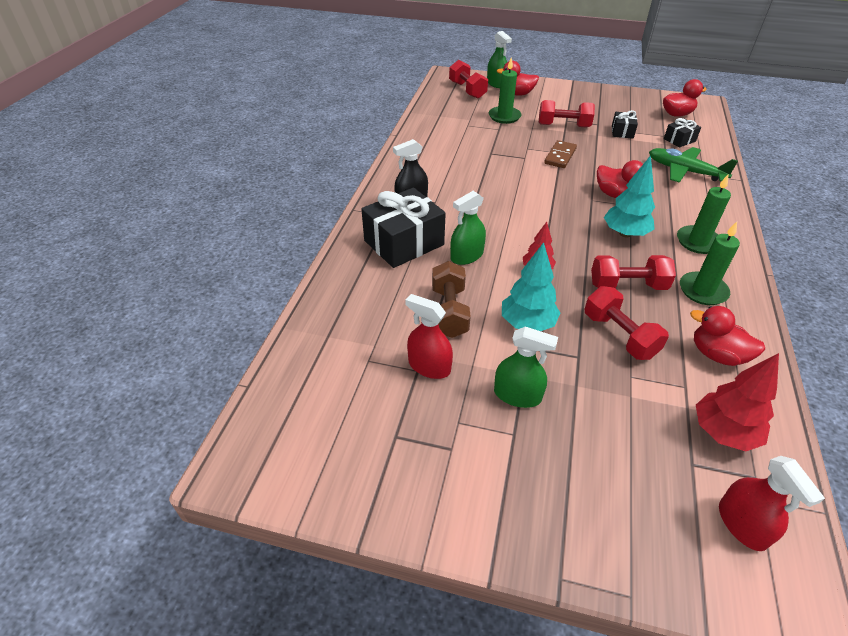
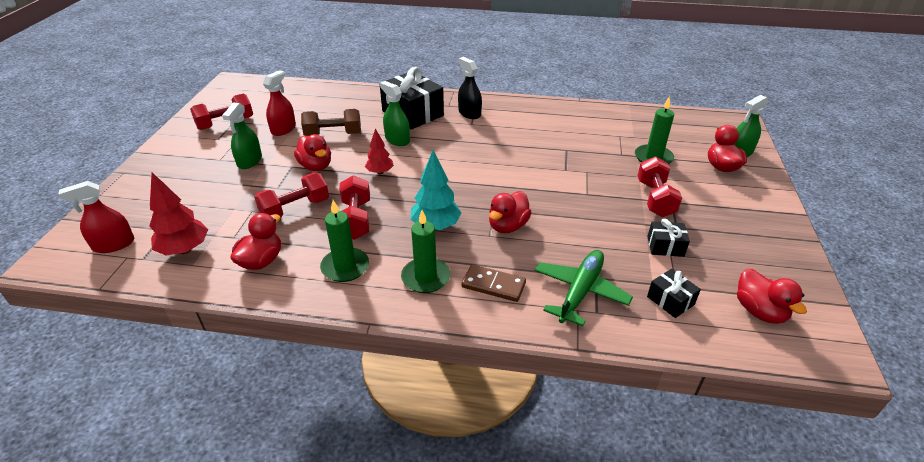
camera: 85 degrees right, 5 degrees down
(467, 90) = (705, 133): red dumbbell -> red dumbbell (225, 123)
(527, 324) = (316, 166): turquoise tree -> red duck
(560, 156) = (578, 192): brown domino -> brown domino (493, 285)

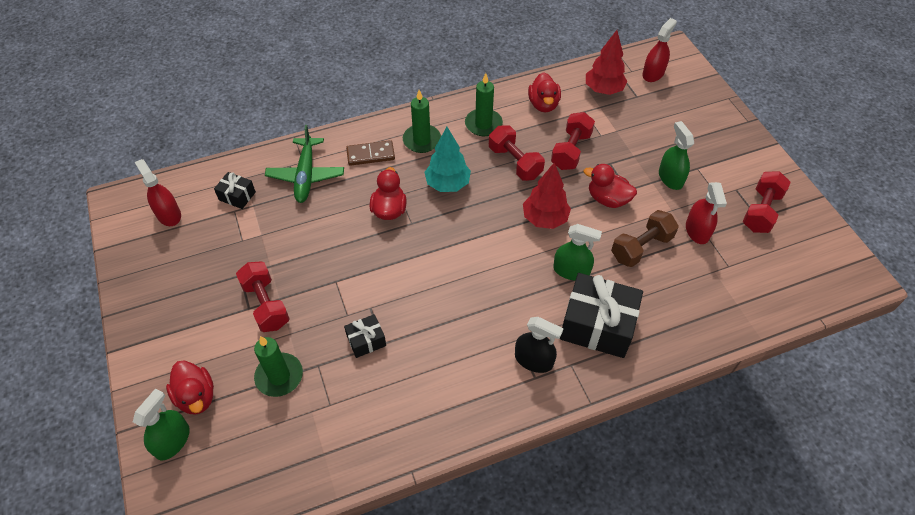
camera: 150 degrees right, 15 degrees up
(380, 172) = (544, 219): red tree -> red tree, size x1.59
(665, 246) = (247, 247): black gift -> black gift (366, 340)
(759, 311) = (169, 215): red duck -> red spray bottle

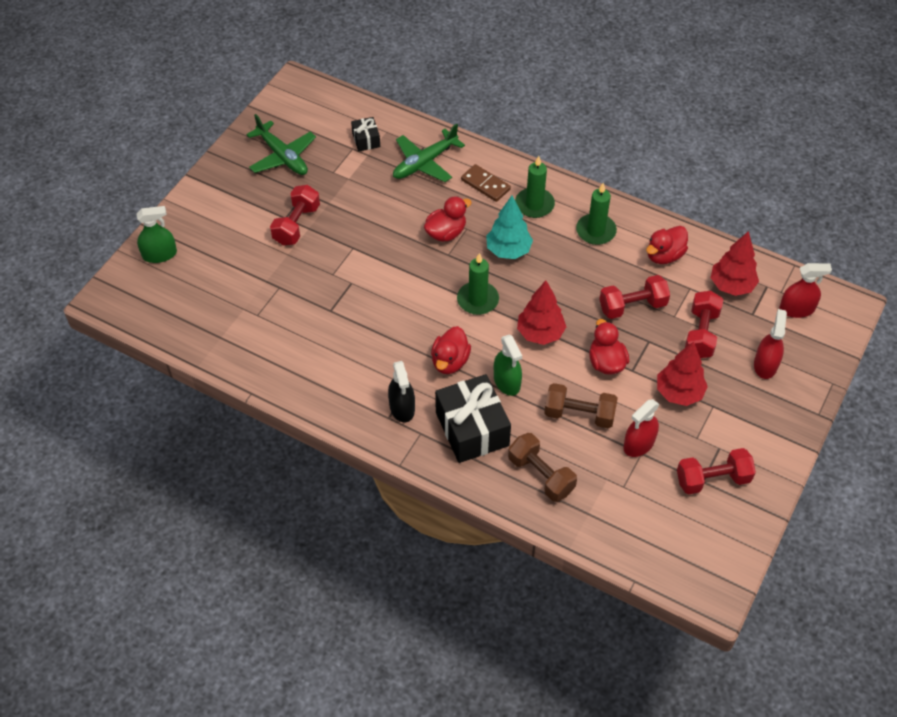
camera: 50 degrees right, 0 degrees up
(169, 215) = (313, 117): red spray bottle -> red spray bottle (765, 365)
(182, 264) = (282, 156): none -> green plane
(196, 396) = (198, 242): red duck -> red duck (450, 361)
(279, 376) = (252, 273): green candle -> green candle (477, 300)
(366, 340) = (323, 299): black gift -> none
(515, 162) = (577, 277): red dumbbell -> red dumbbell (701, 333)
(670, 178) = (679, 393): green spray bottle -> red tree
(679, 310) = (541, 475): none -> brown dumbbell

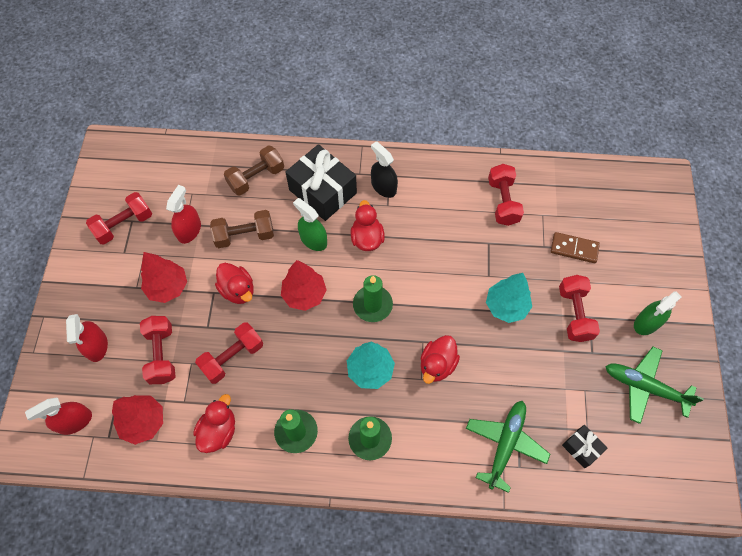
camera: 155 degrees right, 10 degrees up
(159, 254) = (661, 234): green spray bottle -> green spray bottle (647, 322)
(287, 342) = (503, 202): none -> red dumbbell
(353, 252) = (506, 306): none -> turquoise tree
(485, 185) = (430, 443): brown domino -> brown domino (574, 248)
(541, 475) = (256, 178): brown dumbbell -> brown dumbbell turned 60 degrees counterclockwise

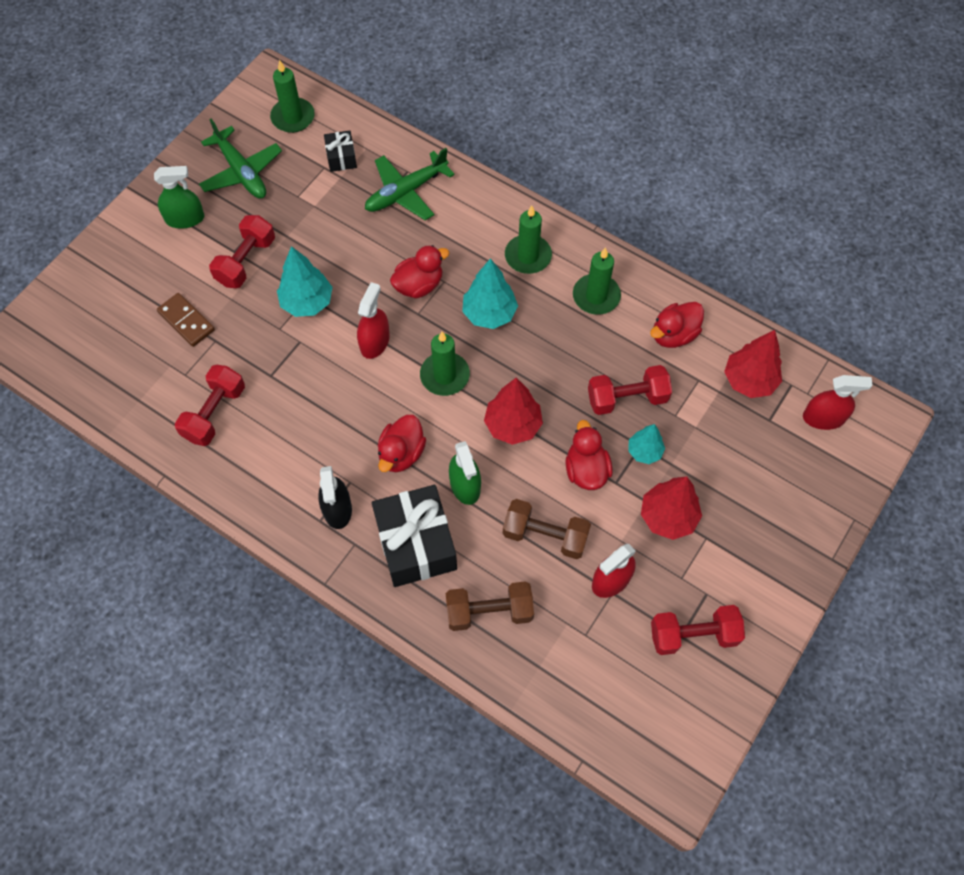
camera: 150 degrees left, 0 degrees up
(97, 346) = (776, 488): red spray bottle -> red spray bottle (375, 342)
(162, 354) = (704, 441): red dumbbell -> none
(202, 324) = (644, 451): none -> turquoise tree
(653, 466) = (293, 117): none -> green candle

